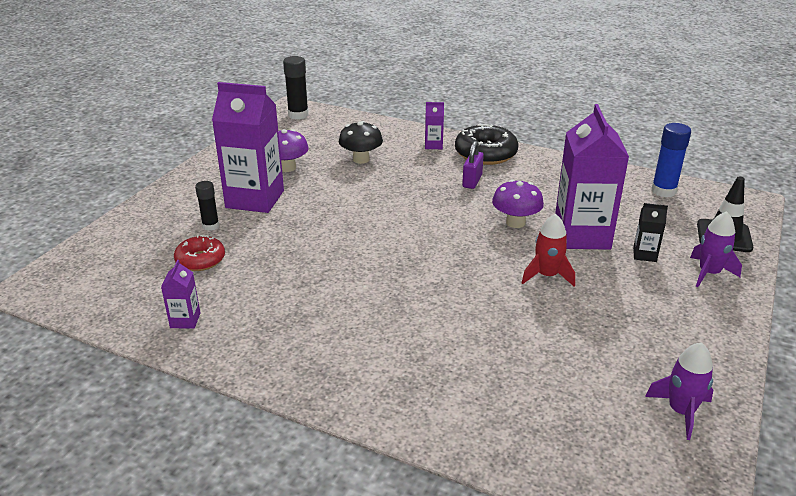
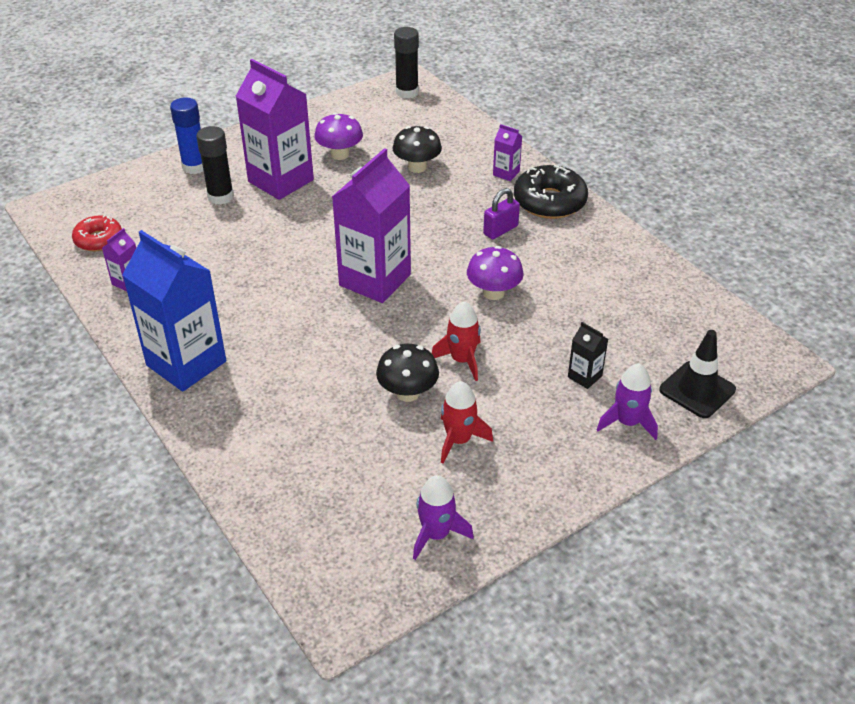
camera: 30 degrees right, 10 degrees up
(200, 260) = (184, 229): red donut -> red donut (98, 240)
(210, 226) = (220, 197): black glue stick -> black glue stick, size x1.57
(315, 366) = (186, 363): none -> blue carton
(534, 315) = (408, 393): none -> black mushroom
(581, 235) = (544, 331): purple carton -> purple carton (375, 280)
(612, 333) = (458, 440): none -> red rocket
(663, 191) = (695, 314): blue glue stick -> blue glue stick (195, 167)

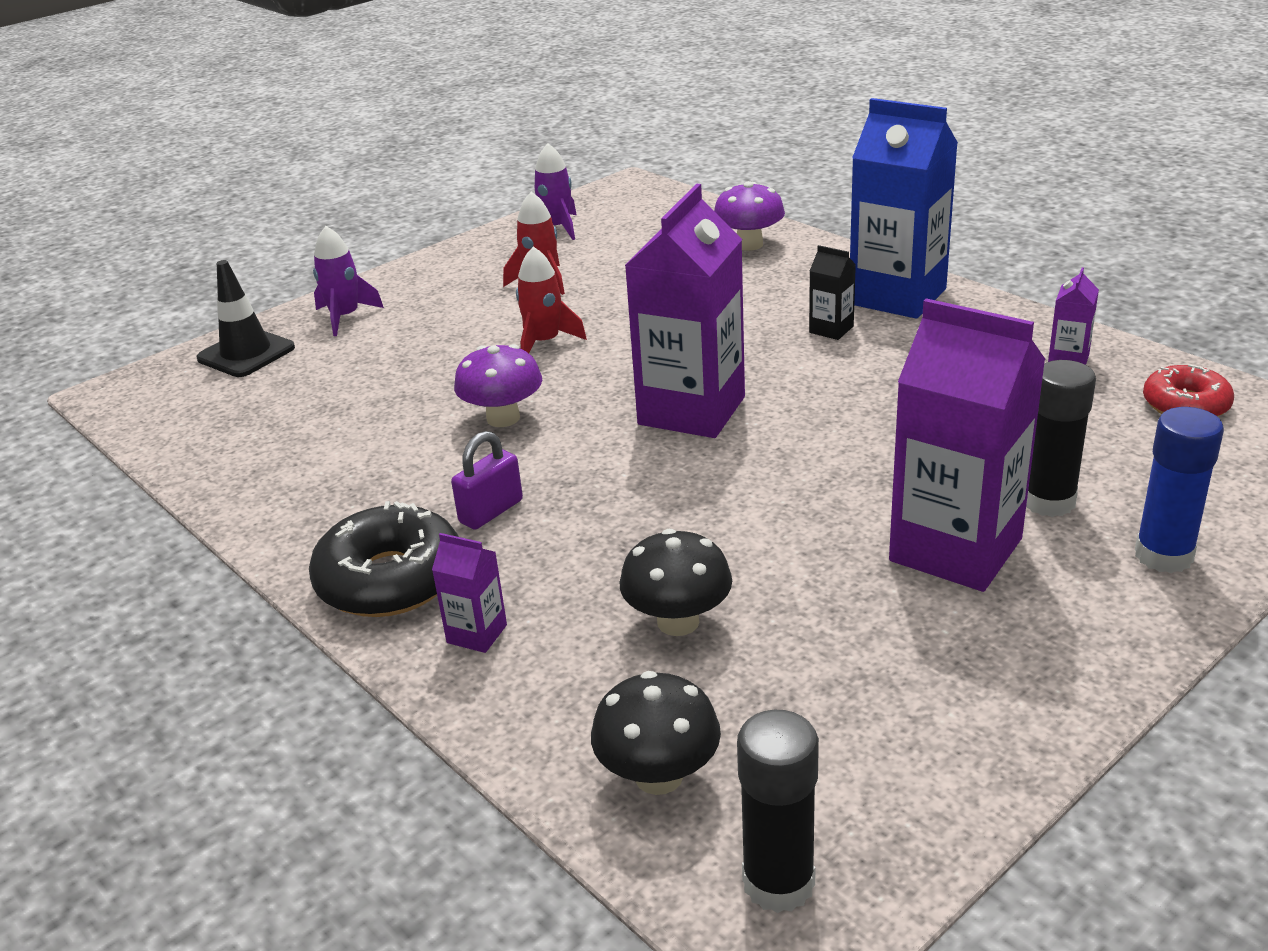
camera: 175 degrees right, 10 degrees down
(340, 154) = (867, 631): purple mushroom -> purple mushroom (749, 244)
(408, 393) = (608, 307): black mushroom -> black mushroom (658, 776)
(584, 376) = (385, 347): black carton -> black carton (831, 329)

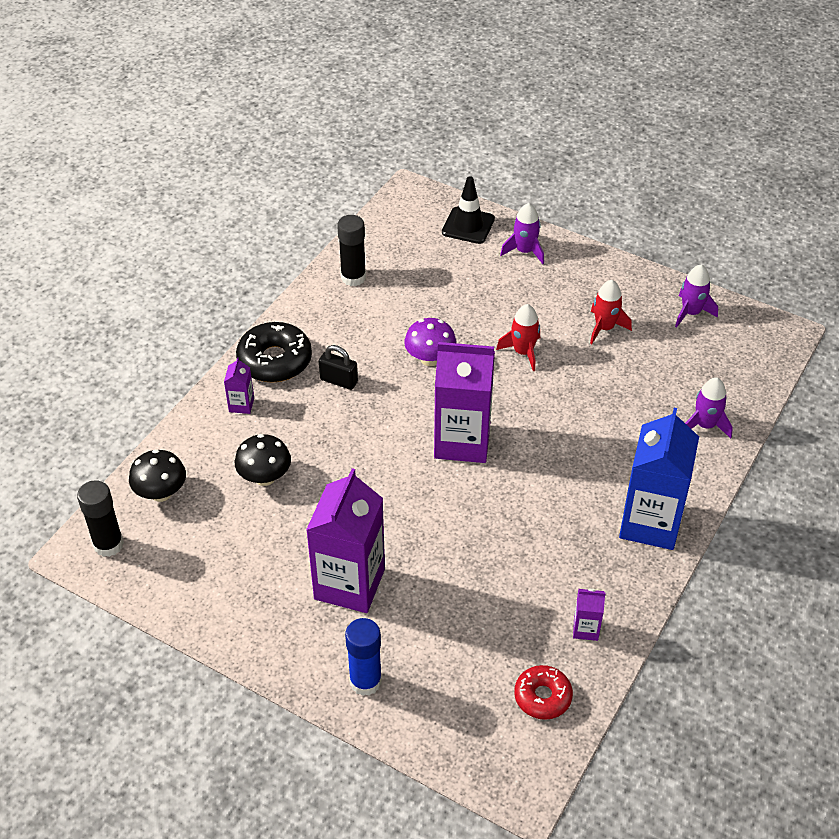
camera: 70 degrees right, 15 degrees up
(491, 511) = (339, 381): purple padlock -> black padlock
(749, 244) = (705, 425): purple mushroom -> purple rocket
(831, 329) = (587, 492): black carton -> none
(1048, 501) = (407, 624): black glue stick -> black glue stick (353, 277)

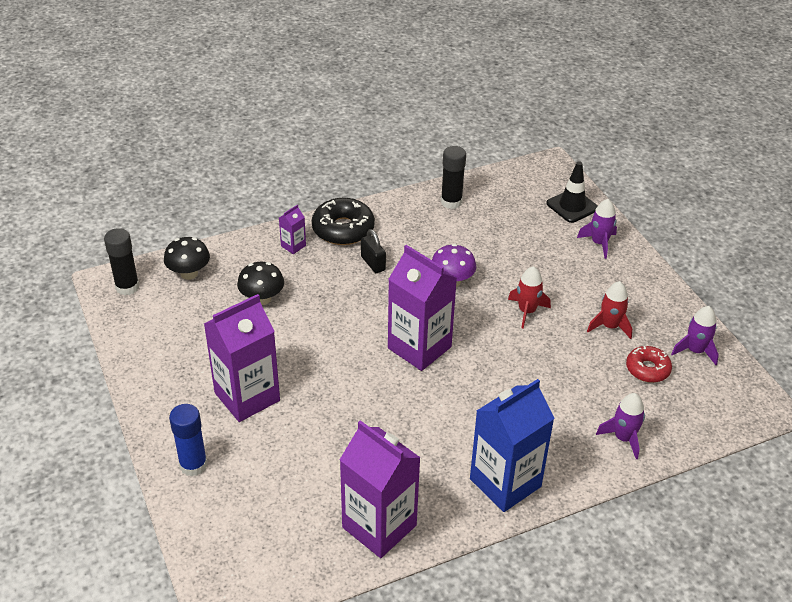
camera: 35 degrees right, 5 degrees down
(542, 697) = (300, 552): red donut -> red donut (647, 369)
(585, 629) = (379, 526): purple carton -> purple carton, size x2.32

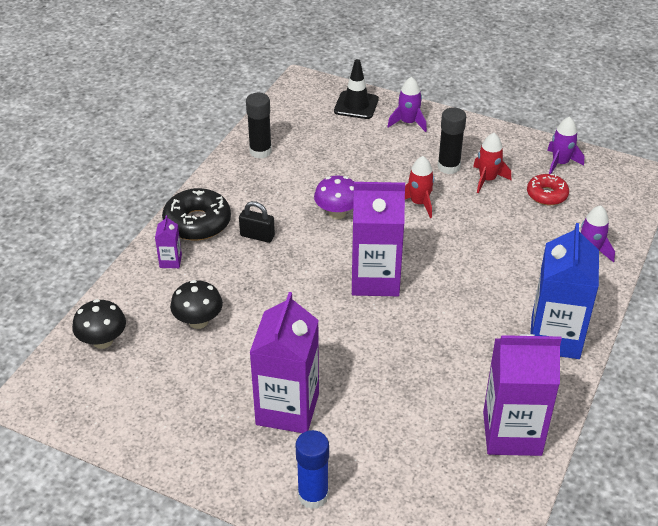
camera: 40 degrees left, 0 degrees up
(127, 287) = (56, 389): black glue stick -> black glue stick (448, 167)

